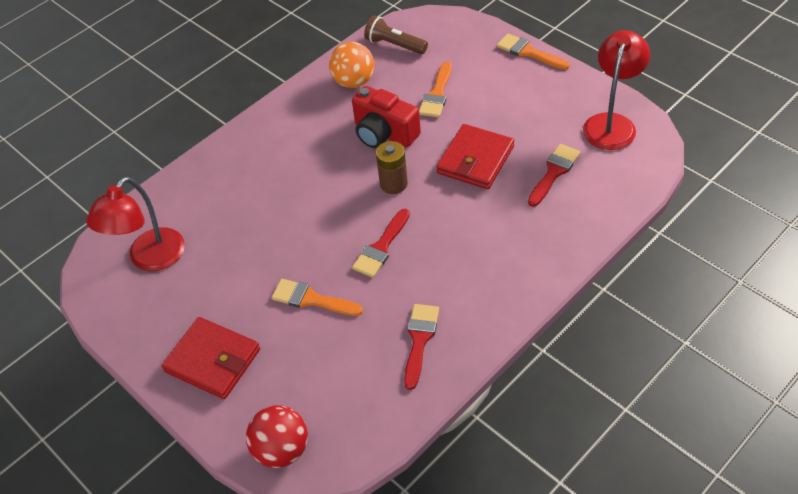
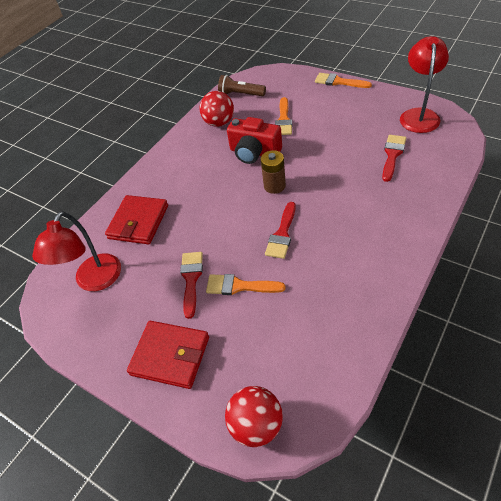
camera: 10 degrees left, 0 degrees up
(354, 82) = (219, 123): orange ball -> red ball
(419, 340) = (341, 301): red brush -> red brush (191, 279)
(475, 160) = (330, 157): red wallet -> red wallet (138, 222)

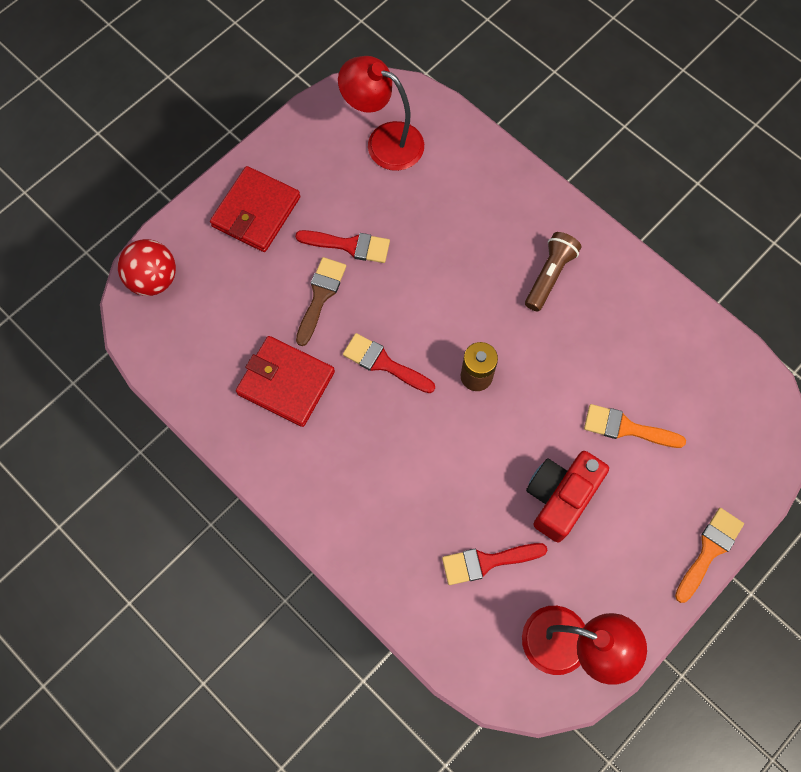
camera: 95 degrees right, 20 degrees up
(138, 222) = (465, 195): red wallet -> red wallet (286, 383)
(219, 123) = (650, 329): red ball -> none
(239, 286) = (320, 296): orange brush -> brown brush
(240, 94) = (721, 377): brown flashlight -> brown flashlight (549, 275)
(254, 152) = (558, 365): red camera -> red camera (560, 497)
(392, 155) = (487, 562): red brush -> red brush turned 135 degrees clockwise

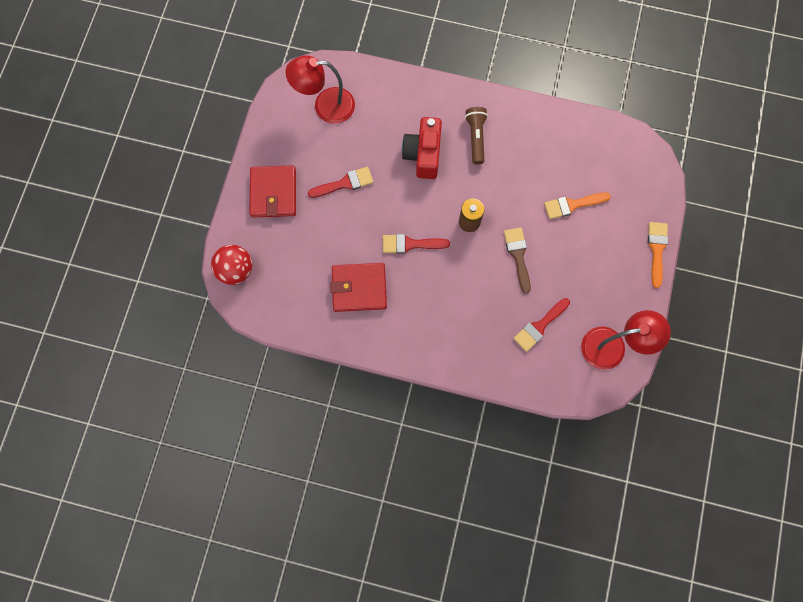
camera: 30 degrees left, 5 degrees up
(320, 296) = (347, 224): brown brush -> brown brush (518, 255)
(560, 497) = (558, 266): red camera -> red camera (423, 154)

